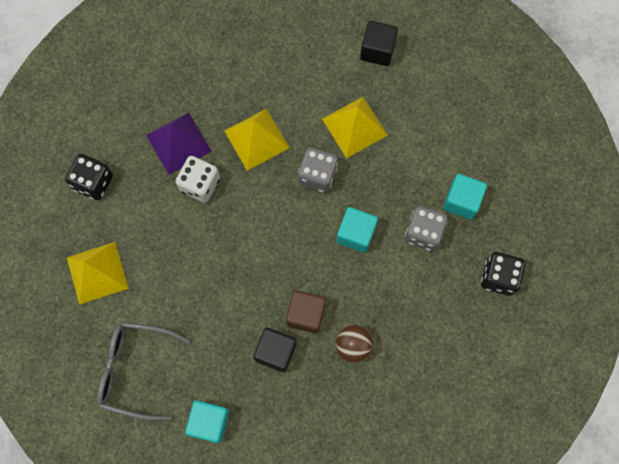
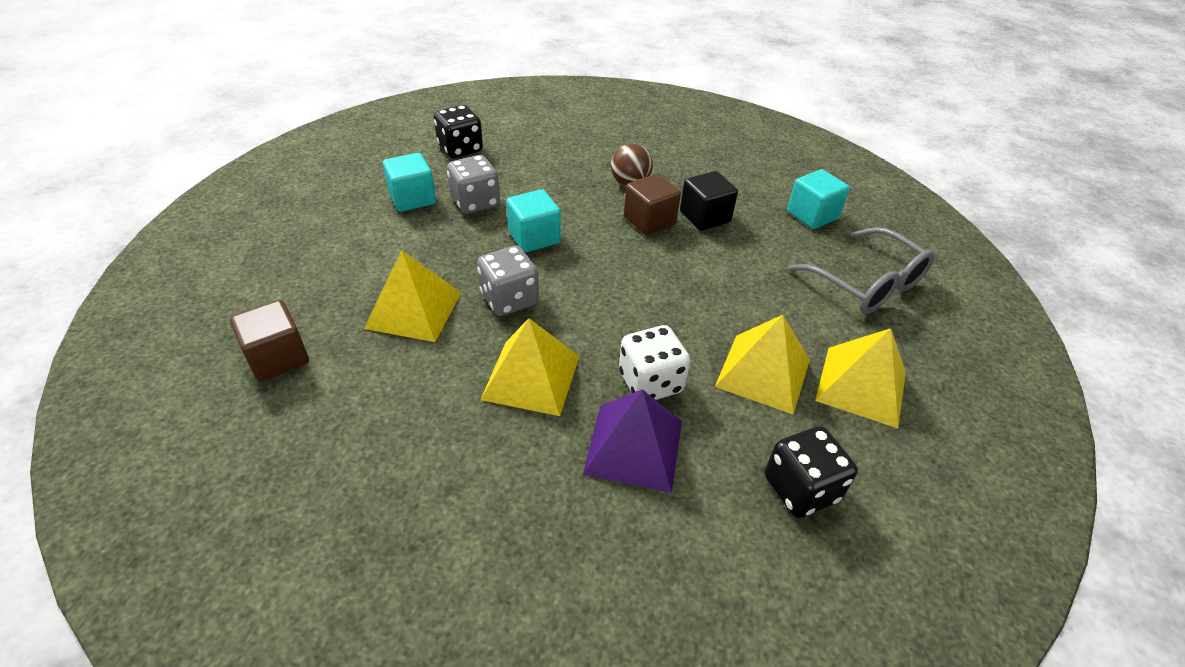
camera: 140 degrees left, 30 degrees down
(151, 239) = (763, 372): none -> yellow pyramid
(377, 50) = (278, 358): black cube -> brown cube

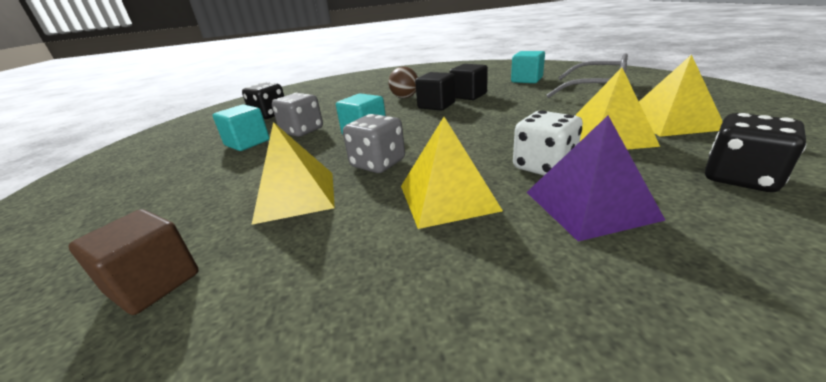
camera: 20 degrees left, 15 degrees down
(649, 220) = (436, 105): brown cube -> black cube

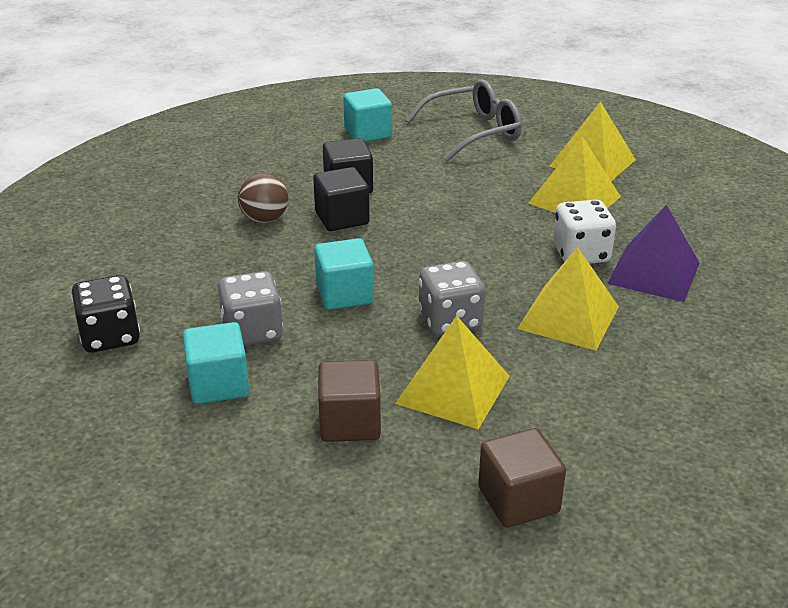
camera: 55 degrees left, 5 degrees up
(232, 182) = (350, 422): none -> brown cube
(739, 178) = (692, 209): black dice -> none

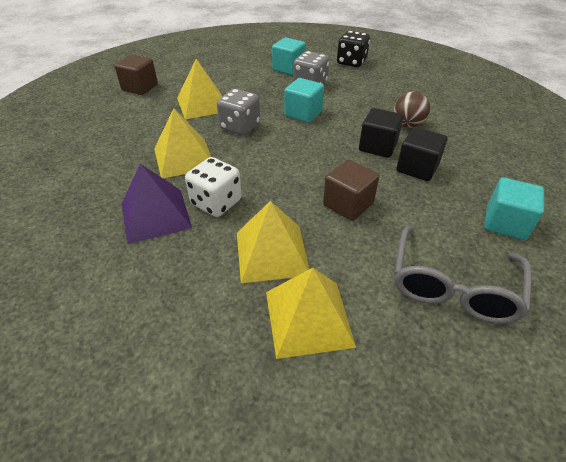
camera: 135 degrees right, 10 degrees up
(350, 422) = (226, 80): brown cube -> brown cube (348, 204)

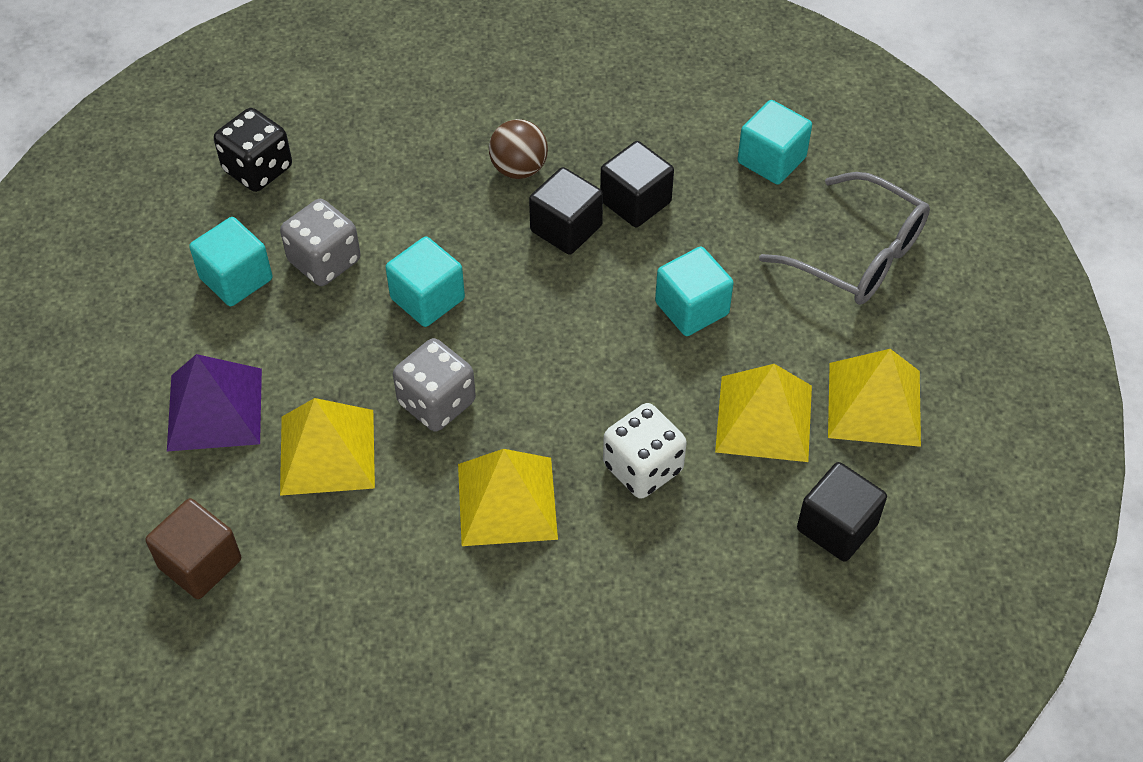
camera: 75 degrees left, 10 degrees up
(155, 215) = (650, 551): purple pyramid -> purple pyramid (215, 409)
(185, 309) = (837, 527): none -> black cube
(348, 204) = (691, 308): brown cube -> turquoise cube

